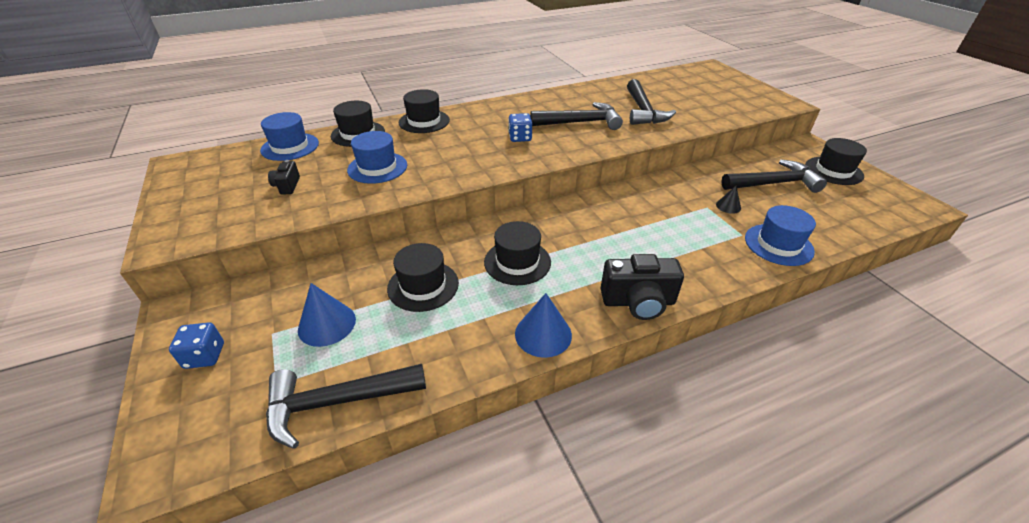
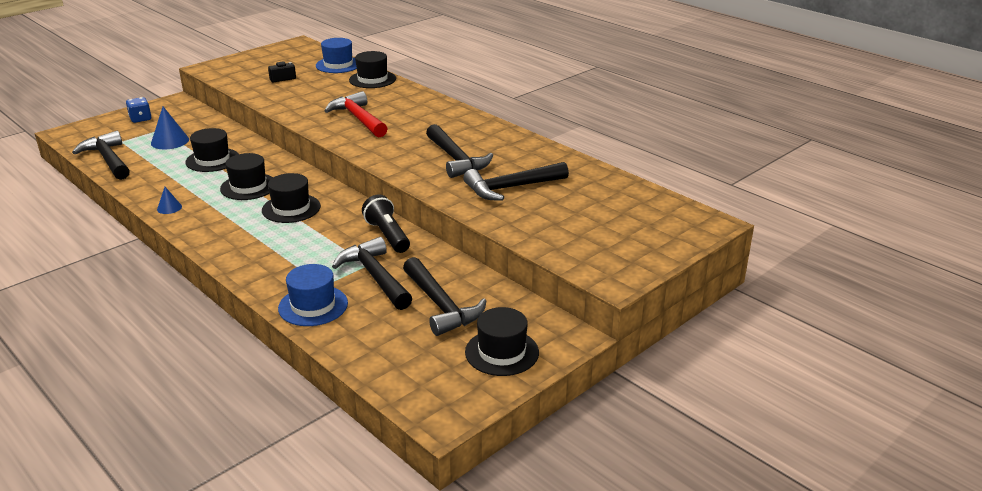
camera: 70 degrees right, 10 degrees down
(377, 167) = (320, 98): blue hat -> none
(424, 121) = (411, 96): black hat -> black hat (291, 208)
(456, 153) = (358, 118): none -> red hammer
(520, 138) = (403, 137): blue dice -> none
(543, 334) = (169, 208): blue cone -> blue cone, size x0.57
(638, 302) = (210, 239): black camera -> none
(657, 190) = (387, 235): none -> black flashlight
(728, 206) = (375, 276): black cone -> black hammer

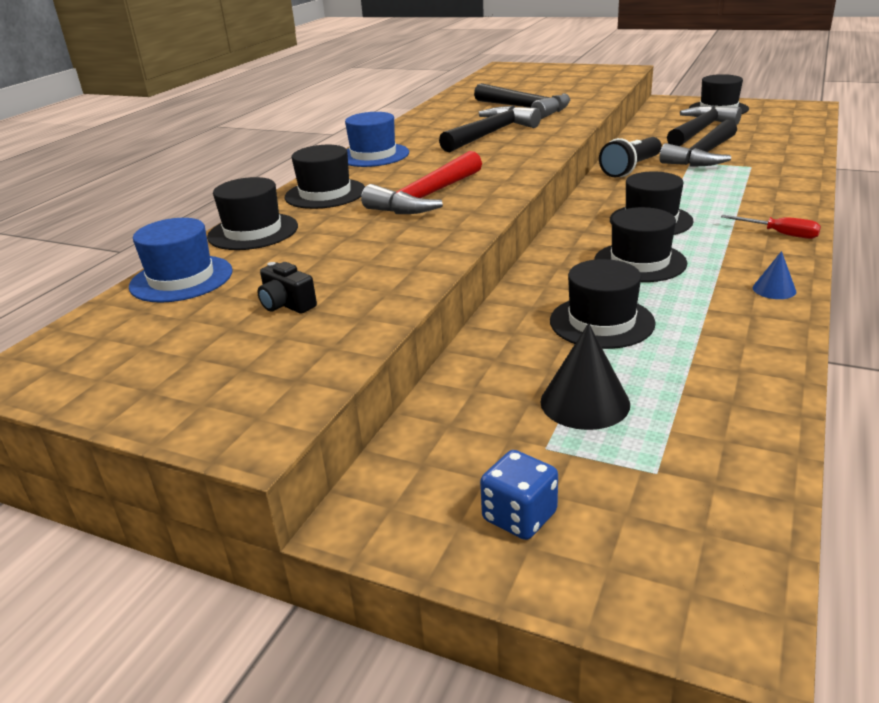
camera: 110 degrees left, 0 degrees up
(108, 159) = (743, 437): black hammer -> none
(170, 141) = (585, 402): blue cone -> black cone
(213, 239) = (780, 234): none -> red screwdriver
(313, 306) = (784, 161): blue hat -> blue hat (373, 155)
(404, 98) = (325, 194): none -> black hat

